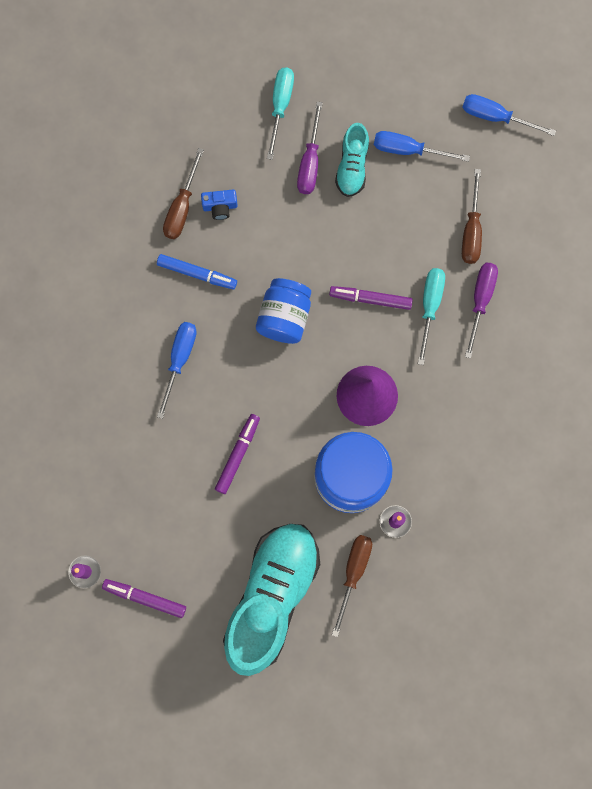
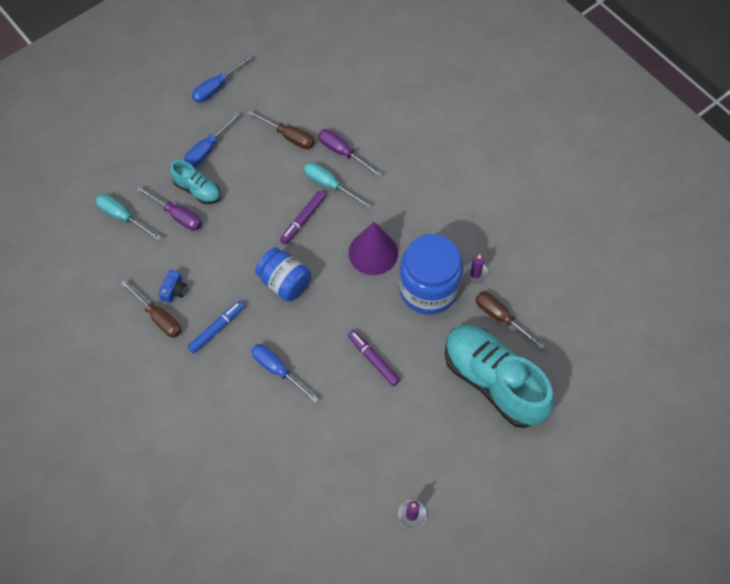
camera: 65 degrees left, 15 degrees down
(145, 598) = (454, 476): purple marker -> none

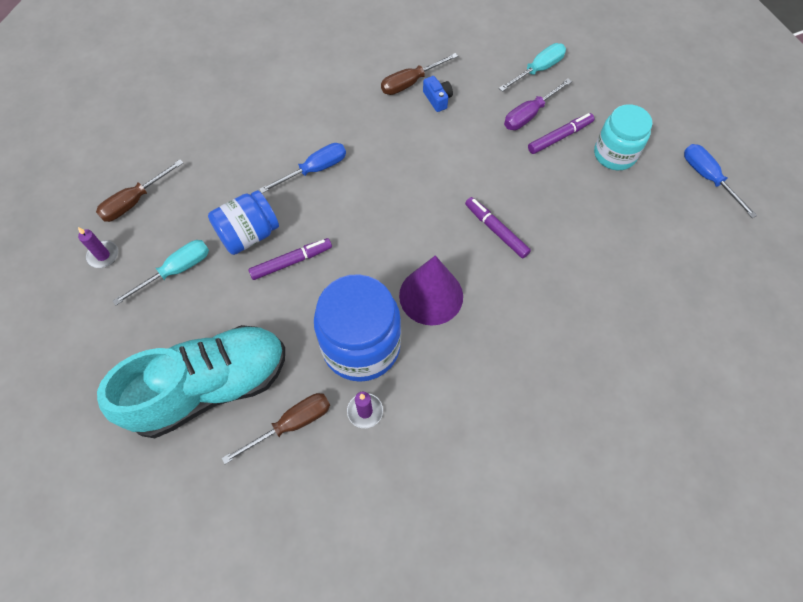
camera: 105 degrees right, 0 degrees up
(174, 290) = (437, 99): blue camera -> blue camera turned 150 degrees counterclockwise
(197, 190) = (559, 137): turquoise shoe -> purple marker
(207, 149) = (614, 154): blue screwdriver -> turquoise jar
(217, 329) = (381, 127): blue marker -> none
(284, 282) = (417, 196): blue jar -> blue jar (249, 234)
(289, 136) = (623, 240): brown screwdriver -> brown screwdriver (135, 201)
(329, 185) = (540, 269): turquoise screwdriver -> turquoise screwdriver (176, 271)
(342, 152) = (588, 295): purple screwdriver -> none

